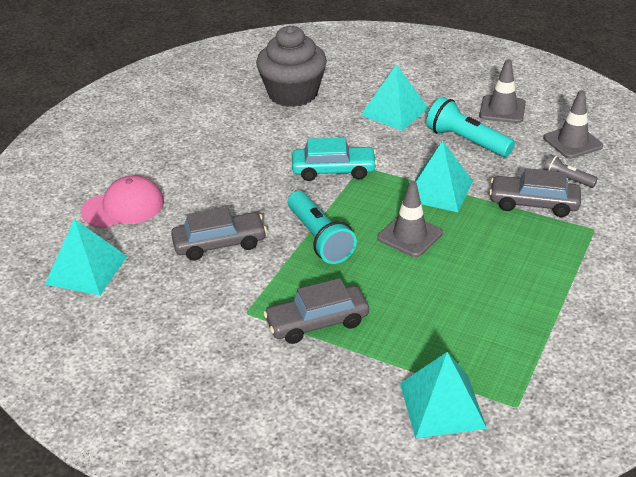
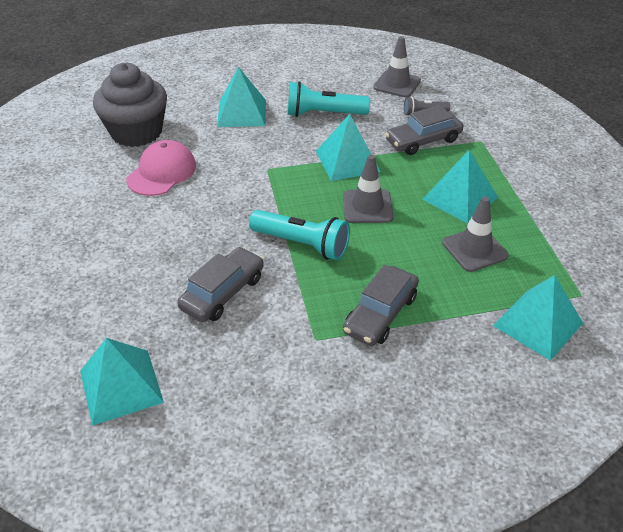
camera: 40 degrees left, 5 degrees up
(123, 207) = (89, 306): pink cap -> pink cap (162, 172)
(333, 170) = (248, 182): turquoise car -> none
(502, 110) = (322, 79): grey traffic cone -> grey traffic cone (474, 249)
(505, 268) = (460, 198): none -> turquoise pyramid

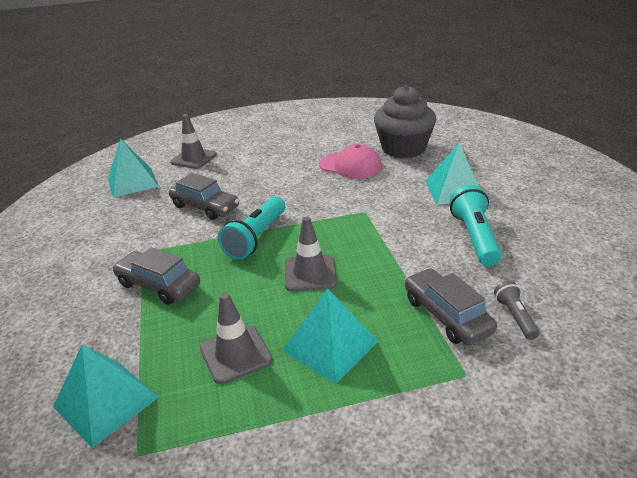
camera: 90 degrees right, 10 degrees down
(347, 161) = (388, 257): turquoise pyramid -> none
(397, 84) = (578, 291): grey traffic cone -> grey traffic cone (193, 158)

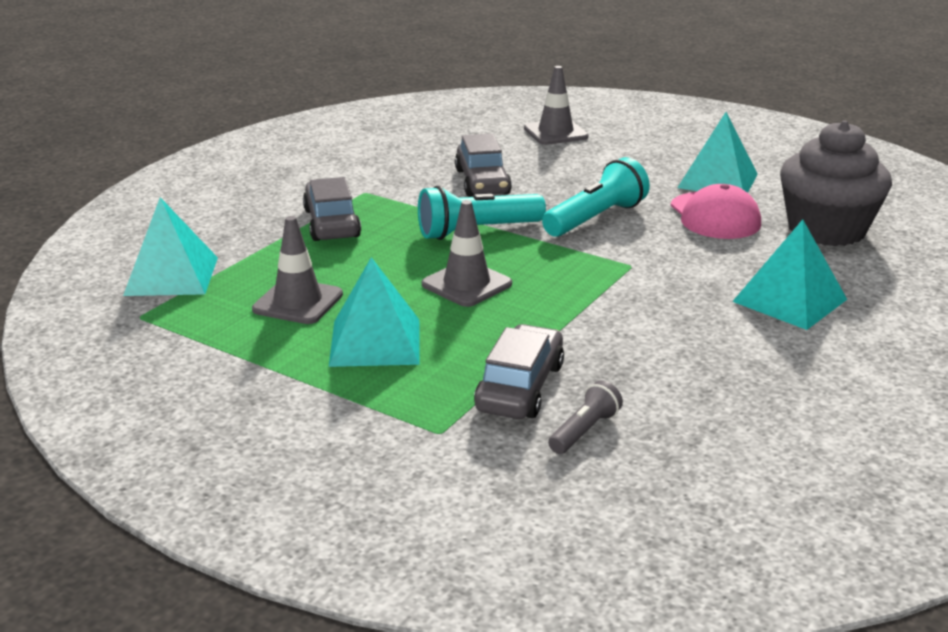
camera: 45 degrees right, 5 degrees down
(132, 182) = (459, 130): turquoise pyramid -> turquoise pyramid (717, 180)
(474, 237) = (703, 351): turquoise flashlight -> turquoise flashlight (595, 218)

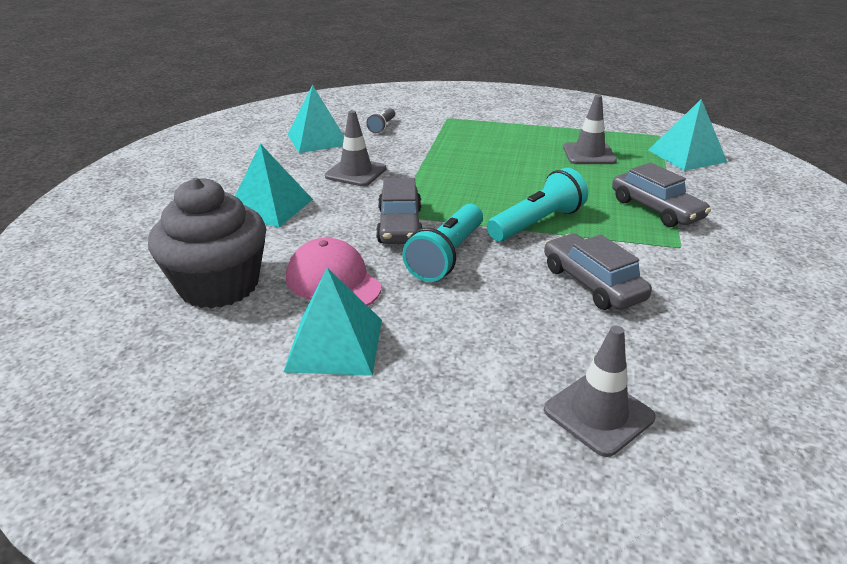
camera: 160 degrees right, 5 degrees up
(375, 342) = (518, 143): turquoise pyramid -> turquoise pyramid (317, 139)
(466, 284) = (501, 180): grey traffic cone -> grey traffic cone (356, 172)
(520, 387) = (424, 137): grey car -> grey car (400, 225)

